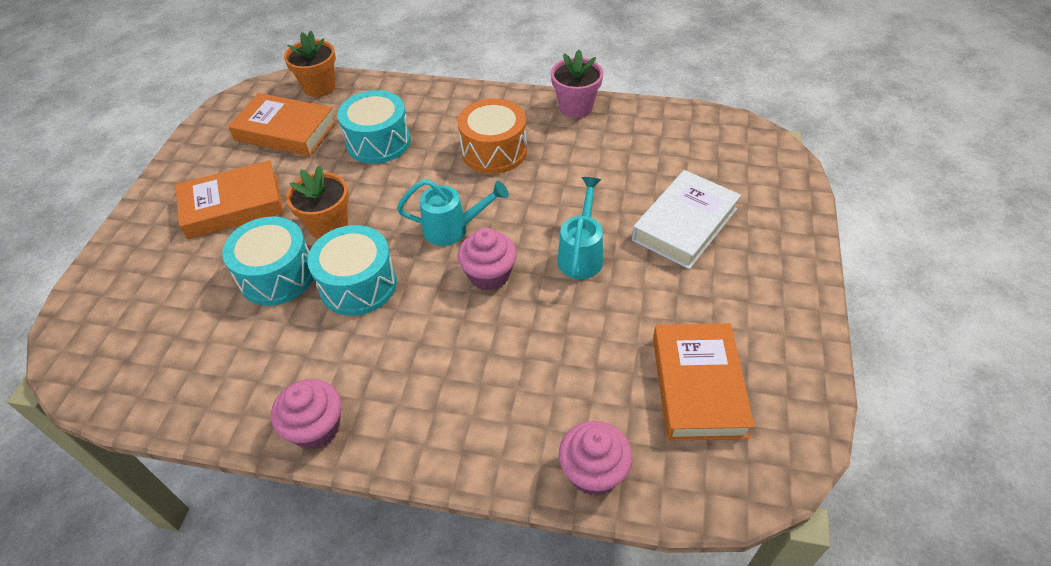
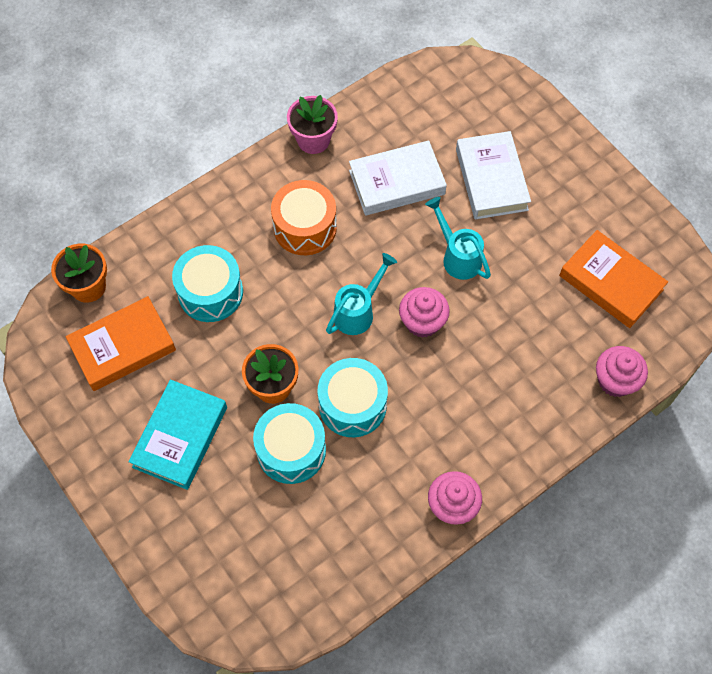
camera: 50 degrees left, 15 degrees up
(233, 205) = (180, 437): orange book -> turquoise book
(601, 172) = (396, 182): none -> white book

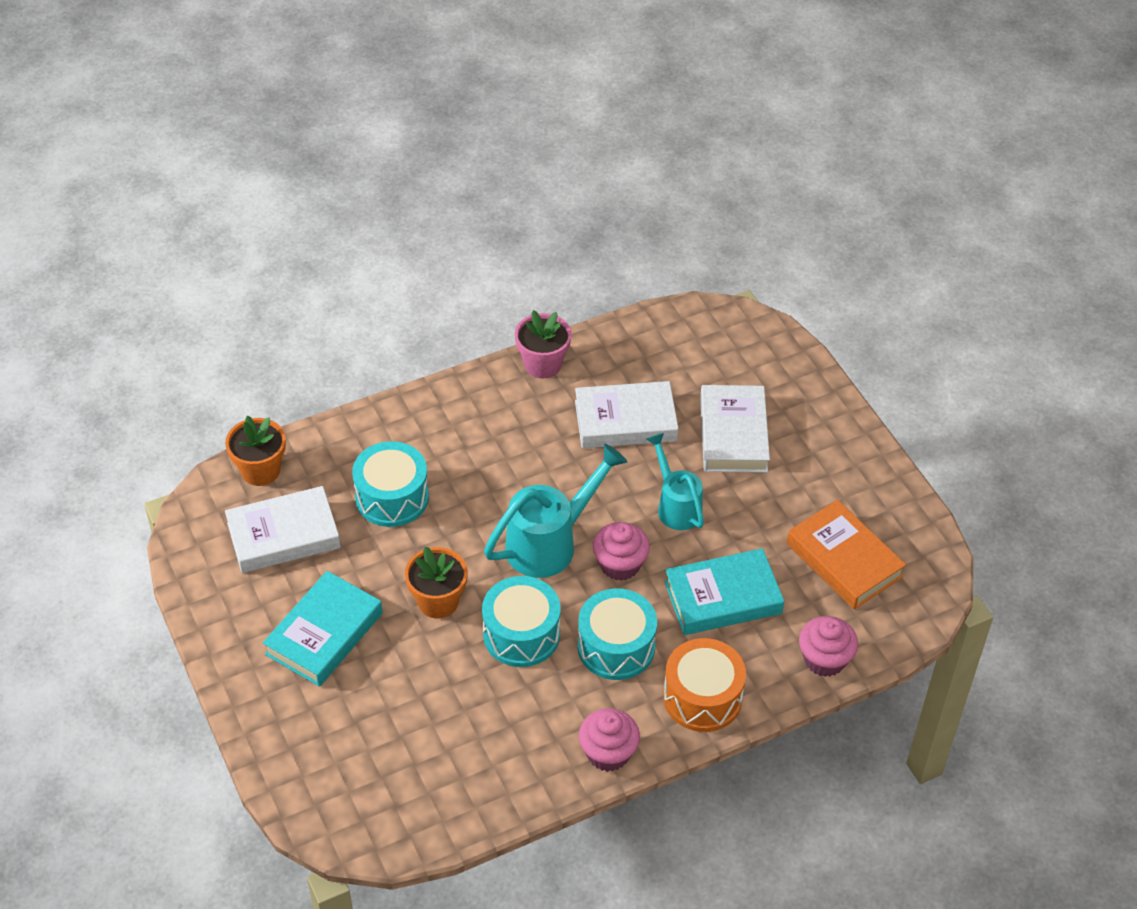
camera: 10 degrees right, 15 degrees down
(123, 347) = (283, 535): orange book -> white book
(291, 450) = (442, 667): turquoise drum -> turquoise drum (616, 647)
(305, 227) = (512, 449): orange drum -> orange drum (702, 697)
(358, 311) = (551, 542): turquoise watering can -> turquoise watering can, size x1.52
(517, 337) = (723, 597): none -> turquoise book

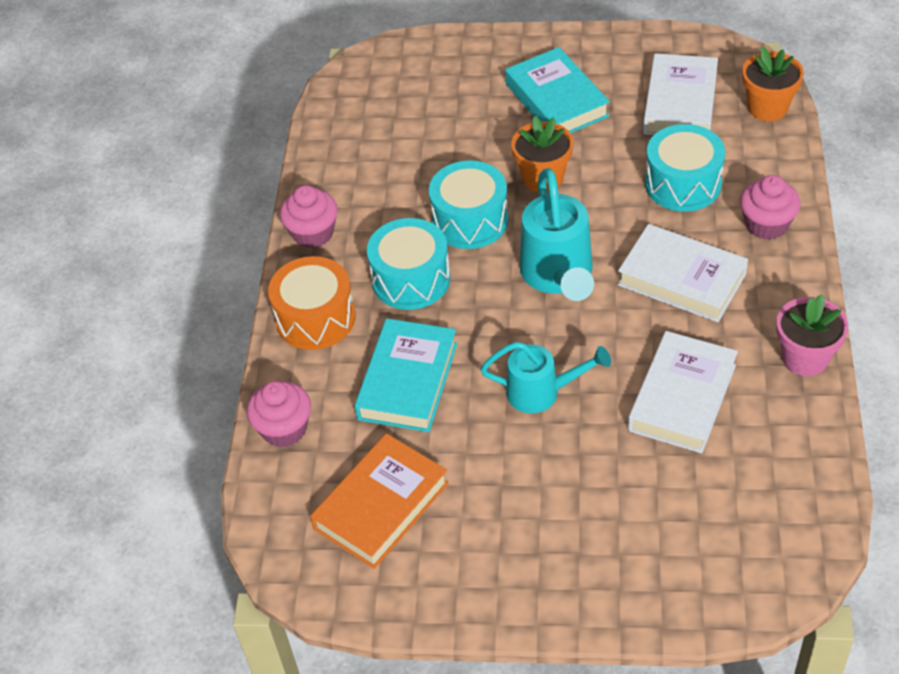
camera: 125 degrees right, 0 degrees up
(620, 564) = (499, 318): pink cupcake -> pink cupcake (766, 224)
(733, 434) = (608, 488): white book -> white book (681, 279)
(844, 560) = (381, 506): orange book -> orange book turned 45 degrees counterclockwise

